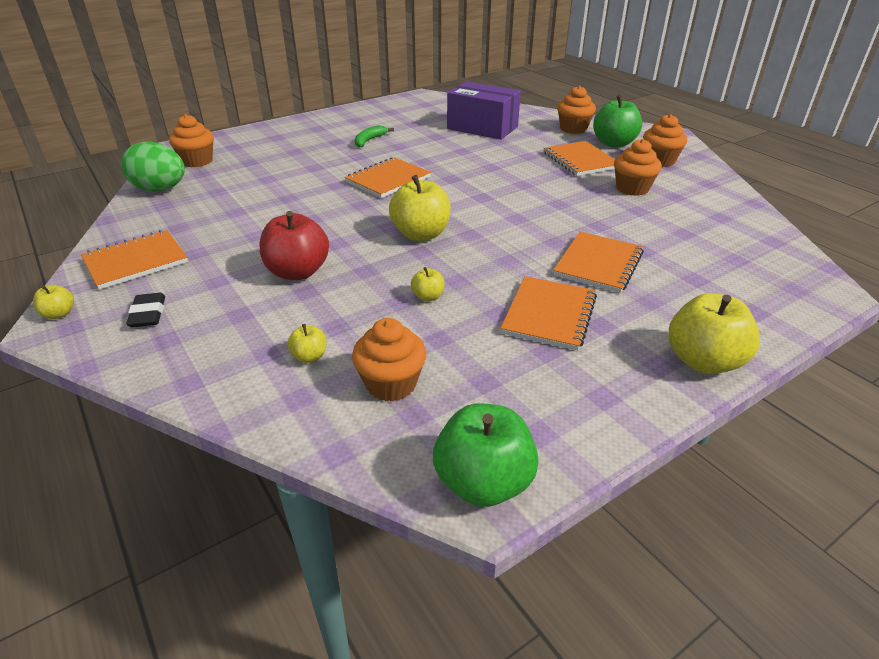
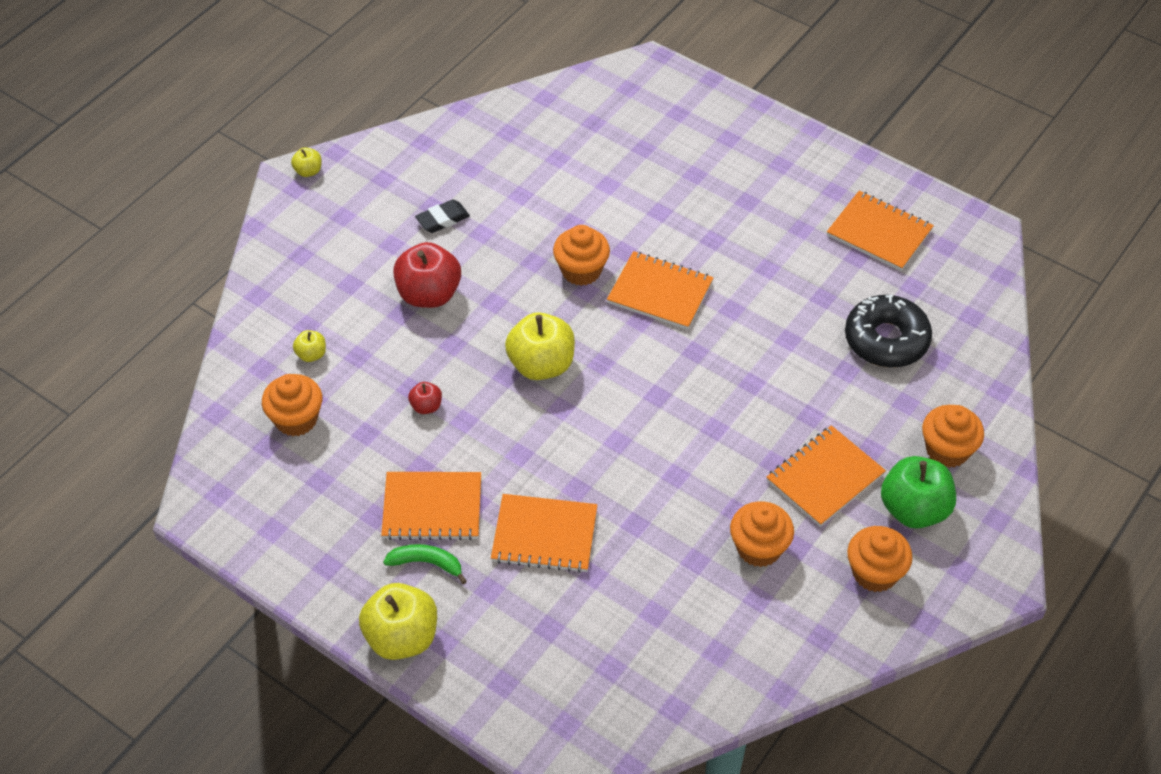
camera: 70 degrees right, 15 degrees up
(136, 261) = (400, 172): orange notebook -> orange notebook (879, 233)
(148, 314) = (328, 225): black eraser -> black eraser (443, 219)
(160, 190) = (539, 111): green egg -> none
(197, 161) = (621, 103): orange cupcake -> orange cupcake (581, 271)
(369, 140) = (768, 232): green banana -> green banana (426, 563)
(428, 297) = (426, 406): yellow apple -> red apple
(482, 128) = (886, 340): purple box -> black donut
(483, 482) = (213, 505): green apple -> none

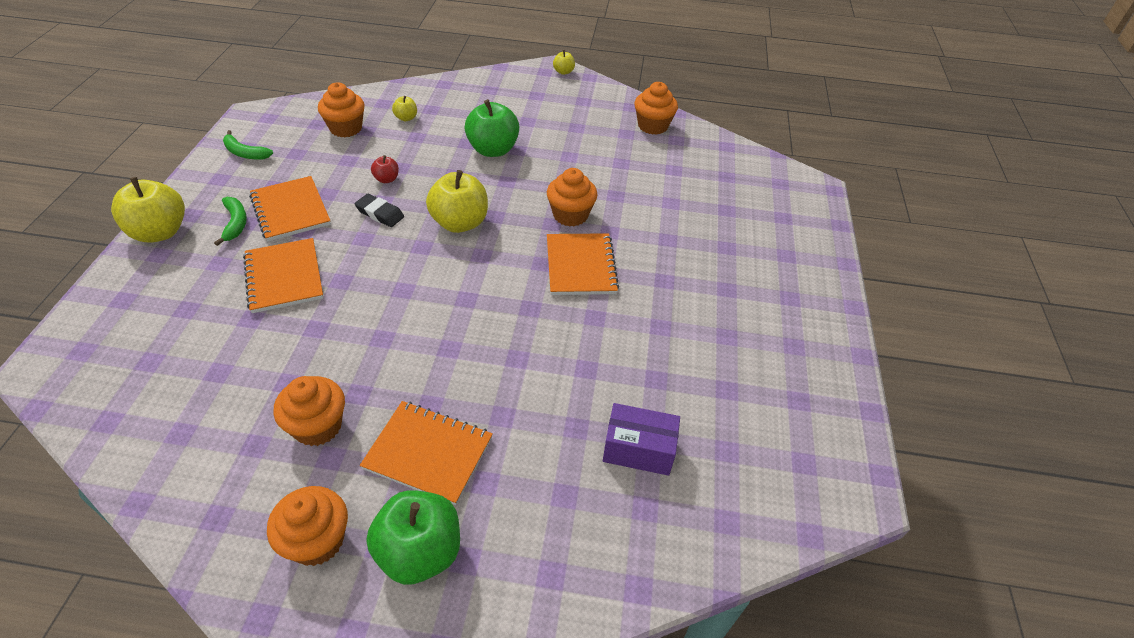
camera: 60 degrees right, 5 degrees down
(287, 531) = (245, 153): none -> green banana
(429, 294) = (493, 150): red apple -> green apple
(443, 219) = (567, 135): black eraser -> black eraser (380, 213)
(879, 233) = (773, 398): orange notebook -> none
(886, 340) = (638, 449): black donut -> purple box
(947, 450) = (519, 559): orange cupcake -> orange cupcake (652, 126)

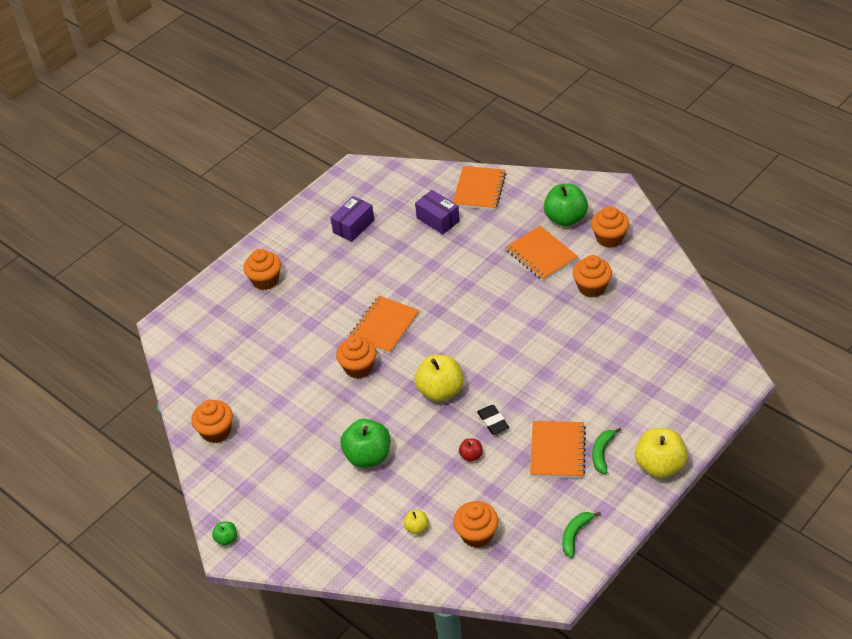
camera: 140 degrees left, 0 degrees up
(245, 153) = (575, 535): green banana -> green banana turned 120 degrees counterclockwise
(284, 277) = (580, 390): orange notebook -> orange notebook (479, 189)
(563, 72) = (226, 539): yellow apple -> green apple
(749, 383) = (353, 226): none -> purple box
(773, 266) = (265, 280): none -> orange cupcake

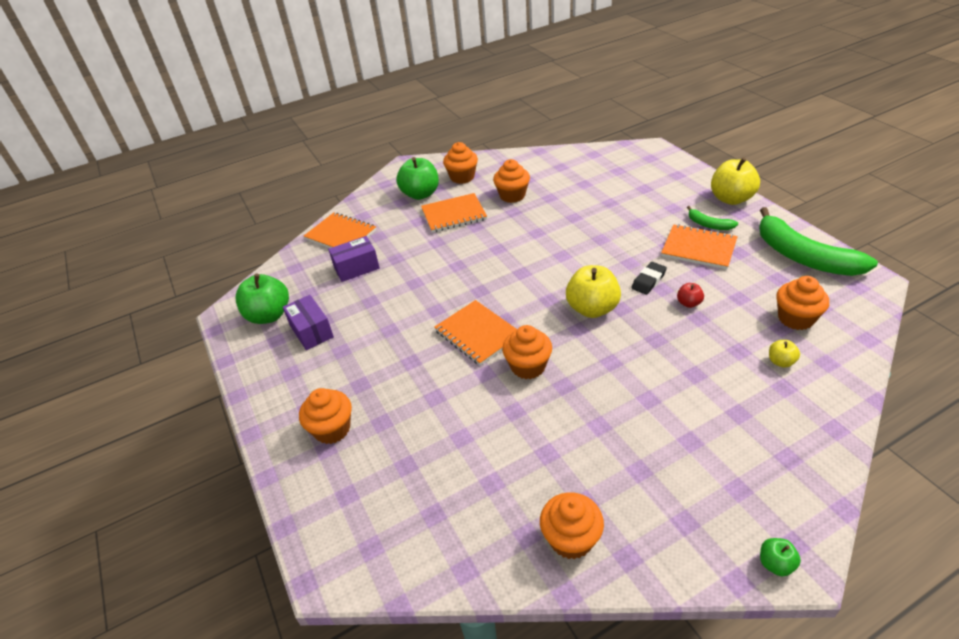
camera: 70 degrees left, 5 degrees down
(368, 456) = (665, 383): green apple -> green apple (269, 315)
(493, 422) = (648, 281): black eraser -> black eraser turned 45 degrees counterclockwise
(575, 535) = (803, 256): green banana -> green banana, size x2.17

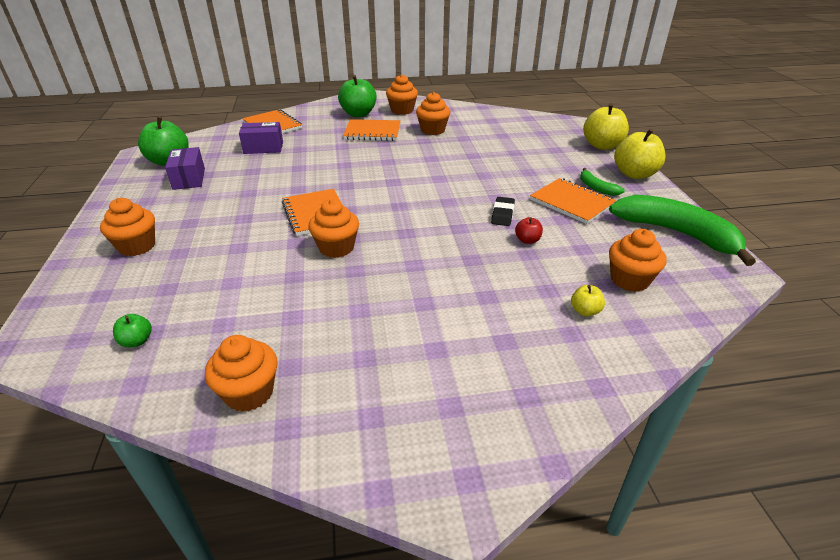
camera: 15 degrees right, 5 degrees down
(592, 308) = (432, 221): yellow apple -> yellow apple (602, 146)
(648, 281) = (502, 214): black eraser -> black eraser turned 45 degrees counterclockwise
(775, 564) = (433, 490): green apple -> green apple (137, 341)
(803, 256) = (676, 233): green banana -> green banana turned 150 degrees clockwise

